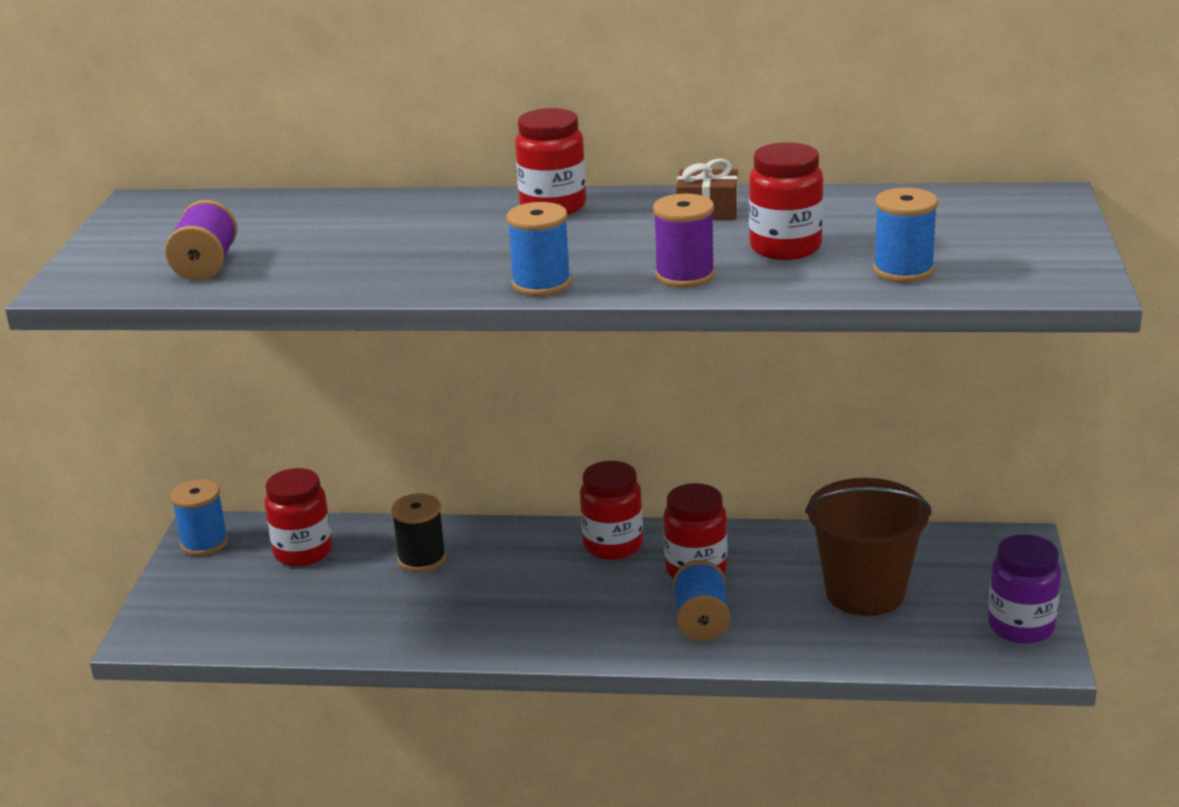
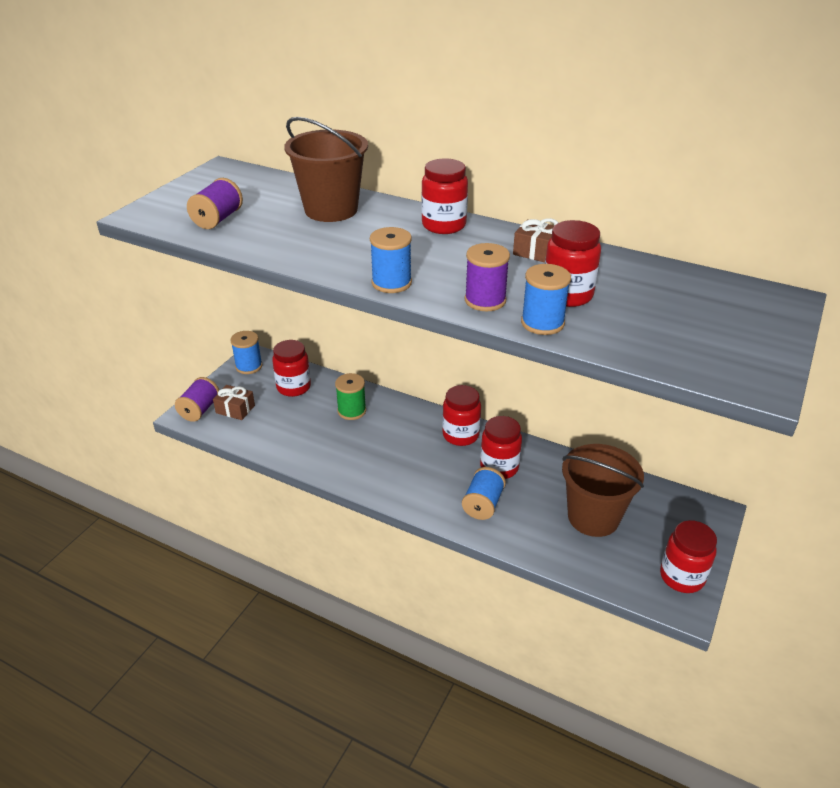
camera: 20 degrees right, 10 degrees up
(163, 623) = (200, 410): none -> purple spool
(224, 606) = (235, 409): none -> brown gift
(370, 221) = (331, 210): none -> brown bucket
(422, 559) = (351, 411): black spool -> green spool
(903, 270) = (636, 336): blue spool -> blue spool (542, 323)
(1021, 626) = (682, 577): purple jar -> red jar

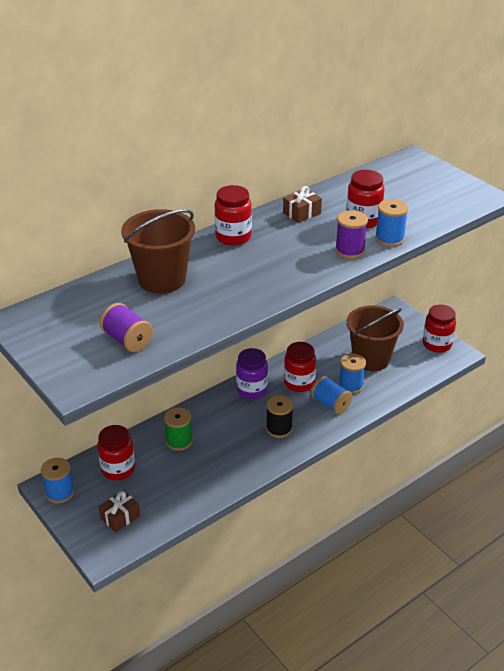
camera: 65 degrees left, 0 degrees up
(200, 410) = (102, 543): purple spool -> none
(391, 283) = (301, 280): blue spool -> blue spool (351, 385)
(414, 474) = (279, 428): none -> black spool
(460, 435) = (252, 390): red jar -> purple jar

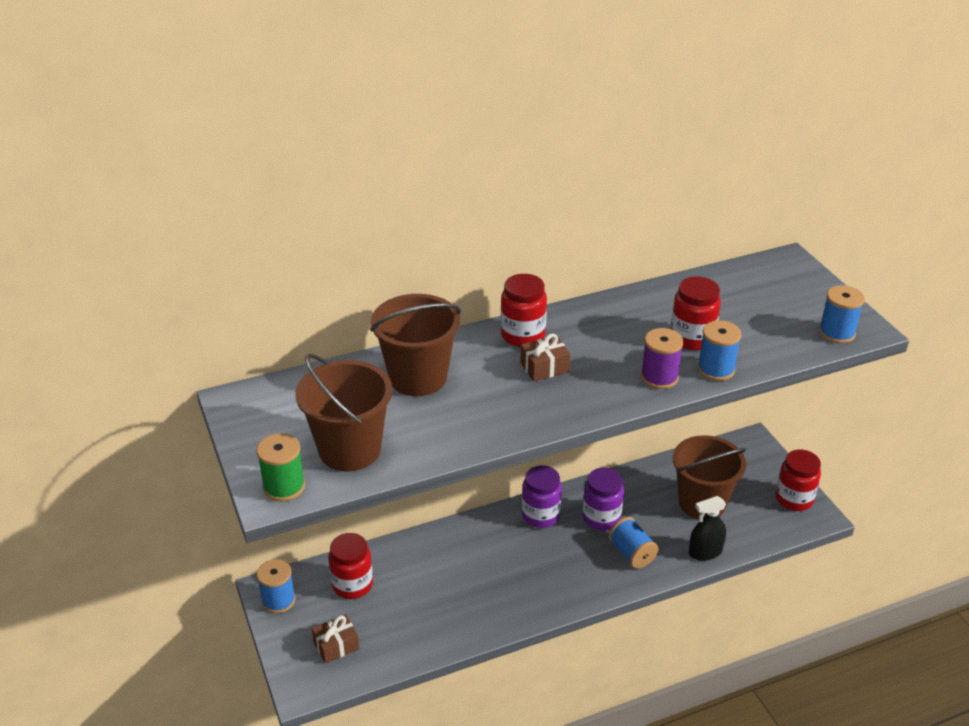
camera: 15 degrees right, 0 degrees up
(127, 340) = (349, 450): purple spool -> brown bucket
(179, 441) = (433, 564): green spool -> green spool (284, 487)
(279, 428) = (557, 572): black spool -> none
(299, 383) = (601, 518): red jar -> purple jar
(301, 213) = (618, 316): brown gift -> brown gift (544, 367)
(351, 385) = (665, 533): blue spool -> blue spool (836, 333)
(385, 393) = (705, 552): none -> black spray bottle

